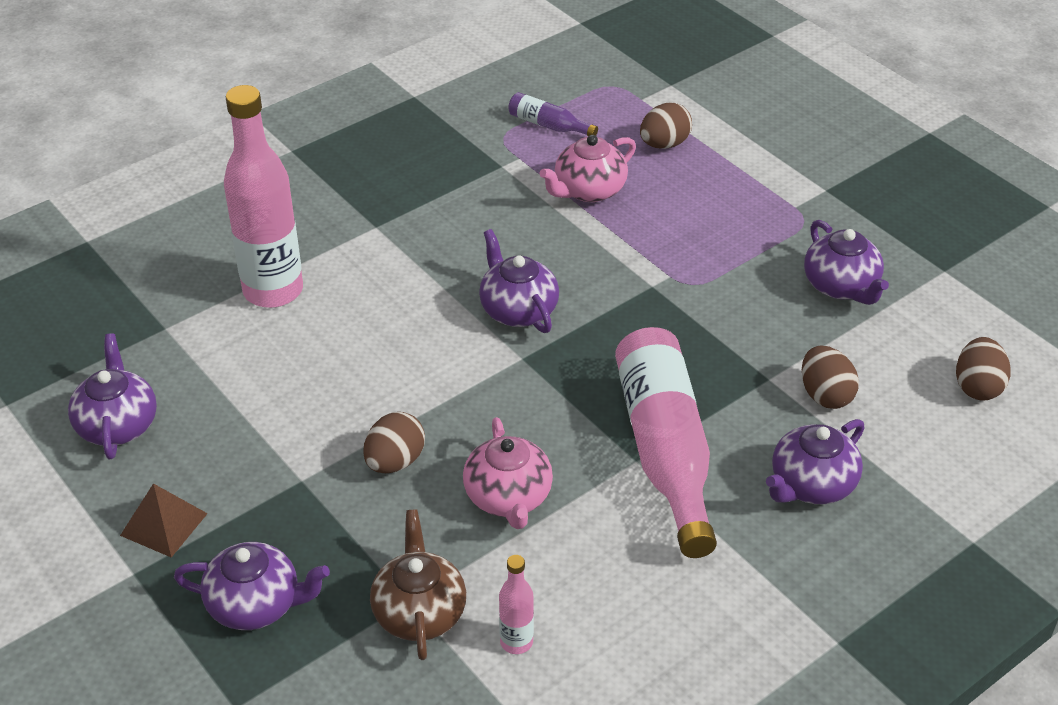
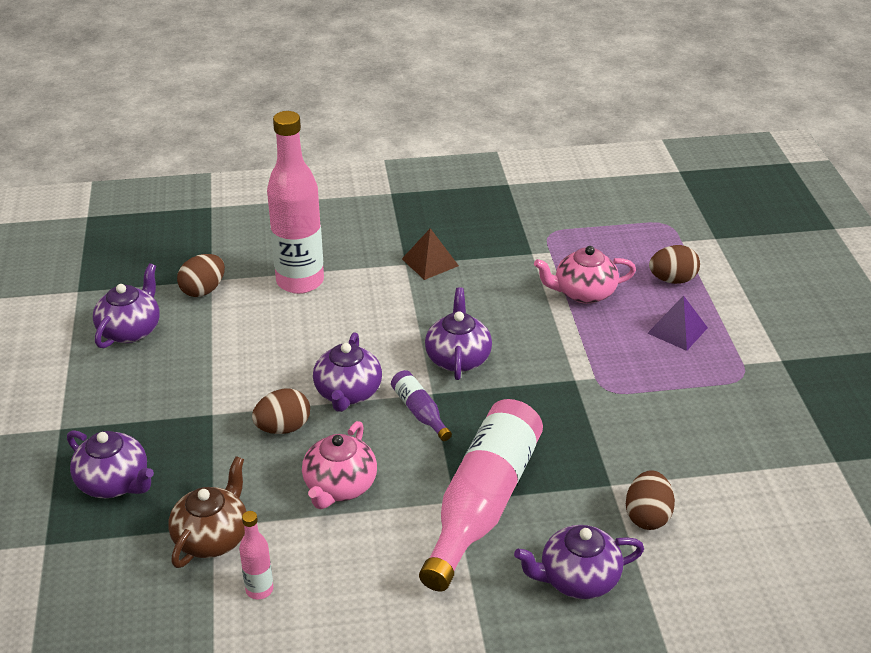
camera: 30 degrees right, 5 degrees down
(164, 524) = (104, 405): brown pyramid -> brown pyramid (430, 262)
(548, 125) = (591, 236): purple bottle -> purple bottle (419, 412)
(709, 196) = (677, 330): none -> purple pyramid
(841, 286) = (732, 438): purple teapot -> purple teapot (348, 393)
(977, 387) = (788, 564): brown egg -> brown egg (203, 290)

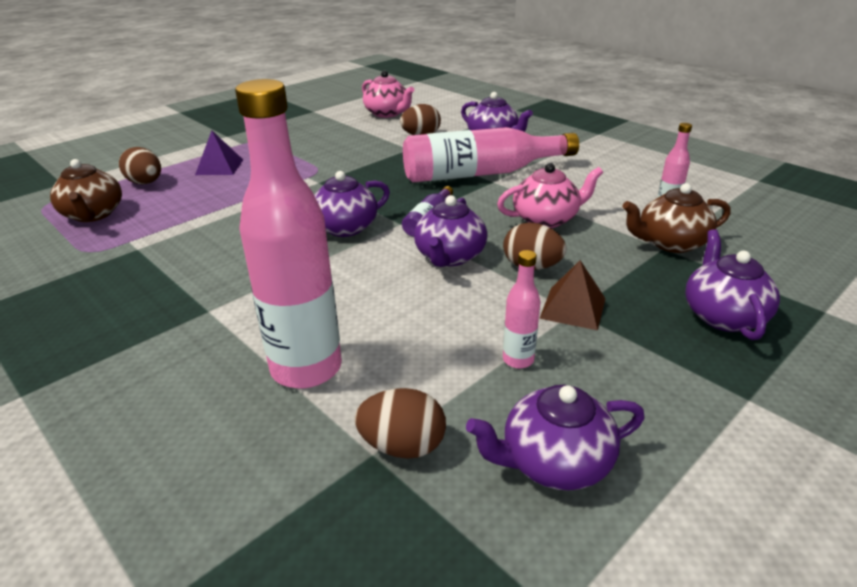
camera: 125 degrees left, 5 degrees down
(205, 360) = (518, 360): none -> pink bottle
(348, 393) = (449, 257): purple teapot -> purple teapot turned 135 degrees clockwise
(430, 262) = (194, 296): brown pyramid -> brown pyramid (573, 308)
(583, 293) = (193, 208): pink teapot -> pink teapot (387, 113)
(621, 243) = (93, 214): none -> brown teapot

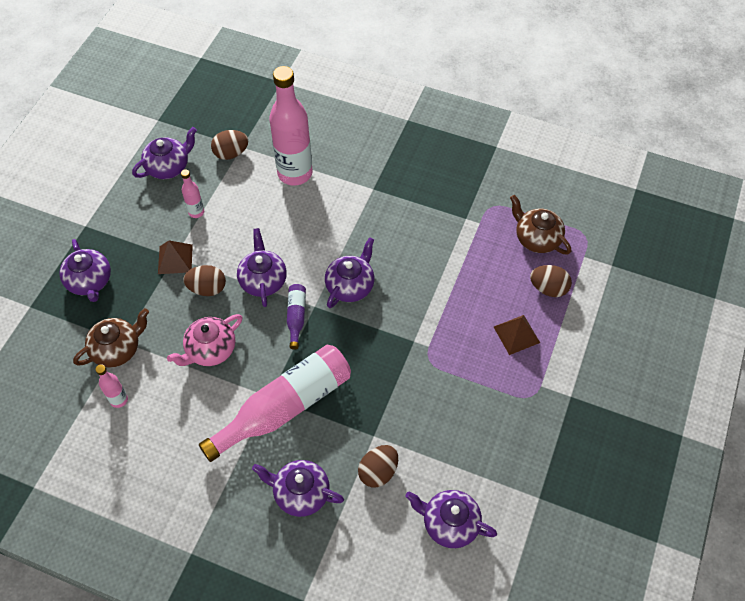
camera: 155 degrees right, 25 degrees up
(219, 167) = (516, 334): purple pyramid -> brown pyramid
(387, 113) = (449, 523): pink teapot -> purple teapot

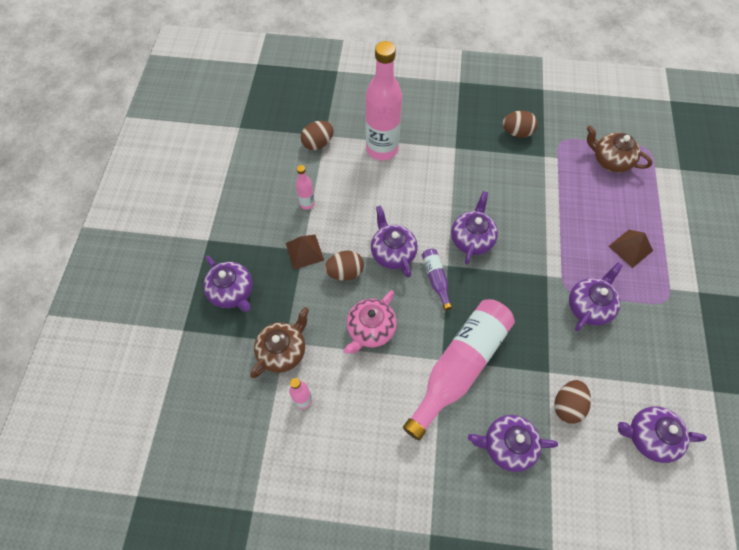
camera: 15 degrees left, 5 degrees up
(168, 167) = (266, 168): purple teapot -> purple teapot (589, 306)
(548, 288) = (638, 201): brown egg -> brown egg (517, 132)

